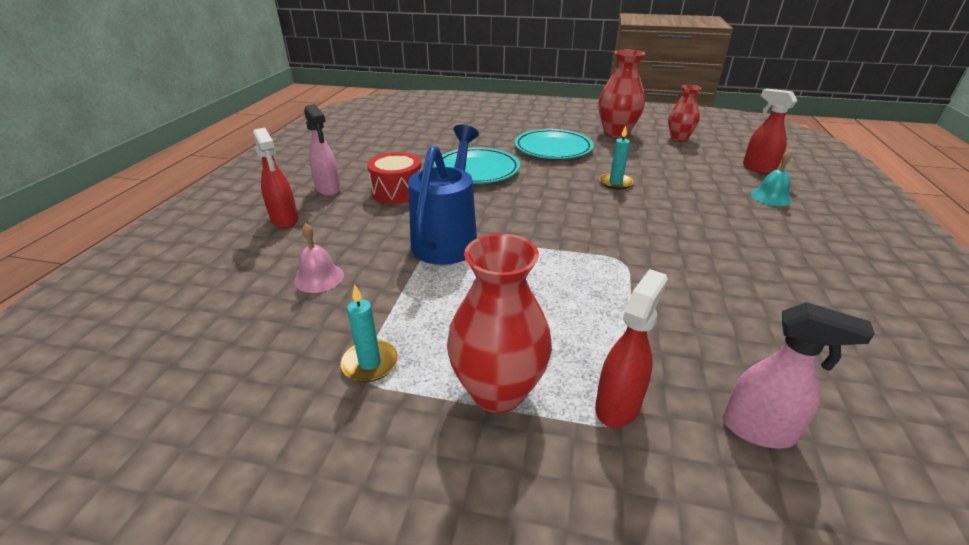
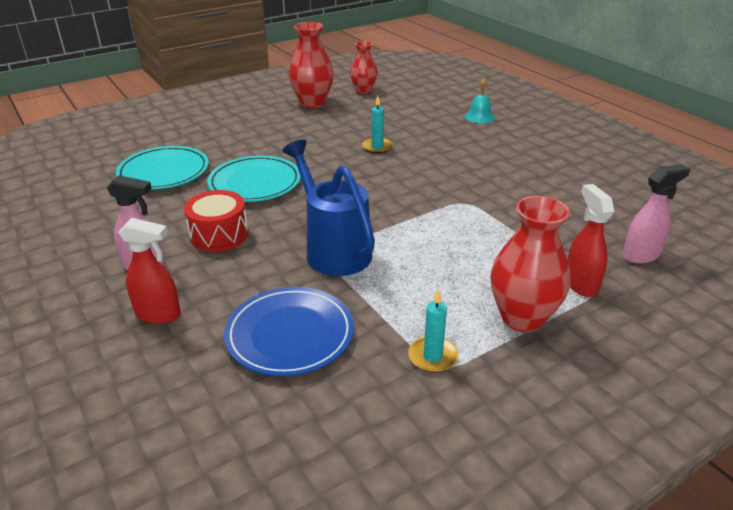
camera: 45 degrees left, 0 degrees up
(319, 278) = (290, 335): pink bell -> blue plate
(553, 148) = (285, 136): turquoise plate -> turquoise plate (164, 172)
(758, 168) = (445, 97): red spray bottle -> none

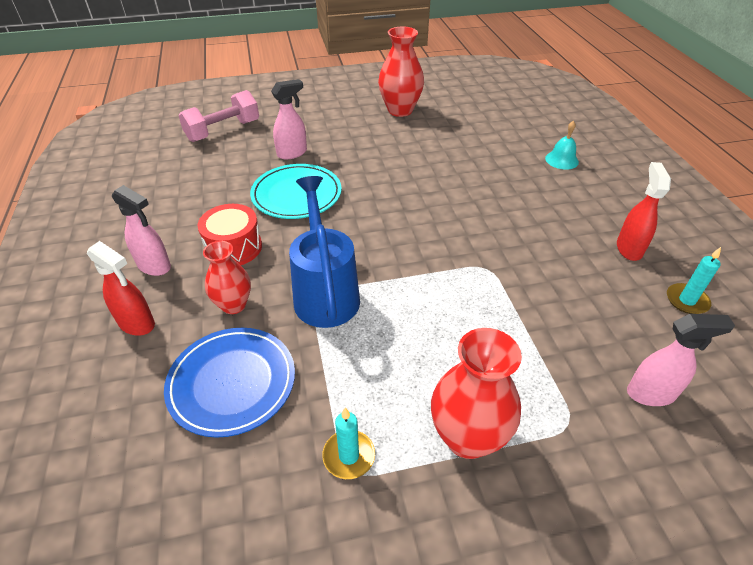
camera: 20 degrees right, 10 degrees up
(141, 146) = (223, 131): none -> pink dumbbell
(164, 172) = (226, 164): turquoise plate -> none
(228, 152) = (292, 153): none -> pink spray bottle
(363, 90) = (457, 104): red vase -> red vase (233, 305)
(377, 147) = (433, 177): turquoise candle -> turquoise candle (686, 300)
(580, 284) = (557, 412): red spray bottle -> red spray bottle (629, 248)

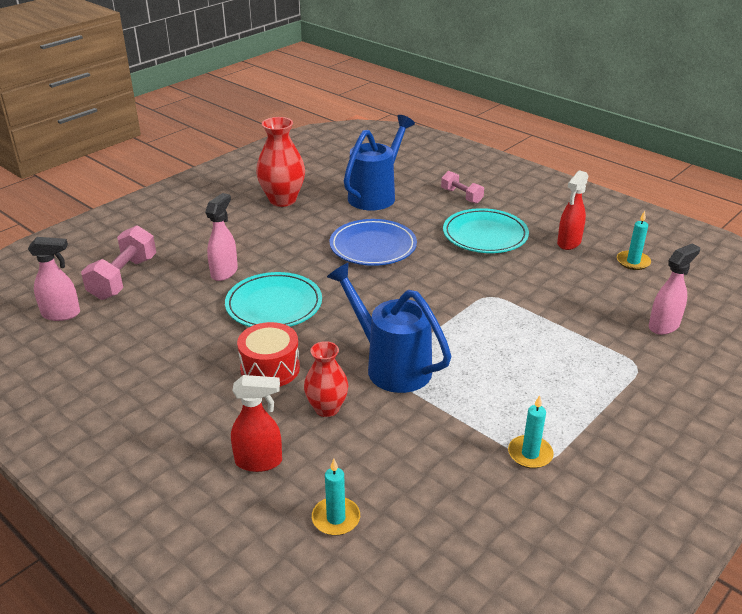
camera: 35 degrees left, 10 degrees down
(127, 411) = (336, 518): none -> turquoise candle
(154, 266) = (214, 415): pink spray bottle -> pink spray bottle (61, 314)
(232, 383) = (395, 458): blue plate -> blue plate (373, 246)
(467, 437) = (589, 404): red vase -> none
(481, 132) = (376, 195): none -> blue watering can
(545, 206) = (485, 235): none -> turquoise plate
(561, 160) = (461, 196): turquoise bell -> pink dumbbell
(629, 248) = (568, 243): red spray bottle -> red spray bottle turned 120 degrees counterclockwise

